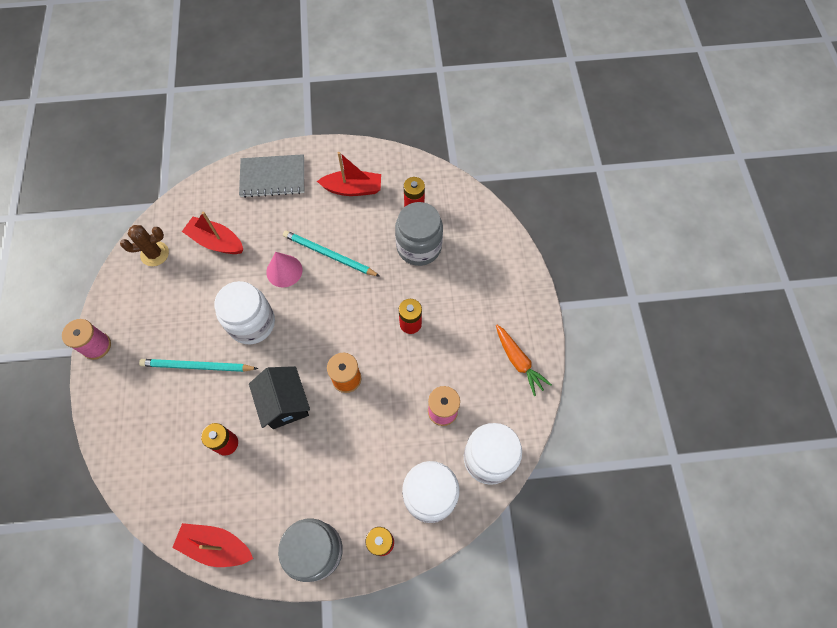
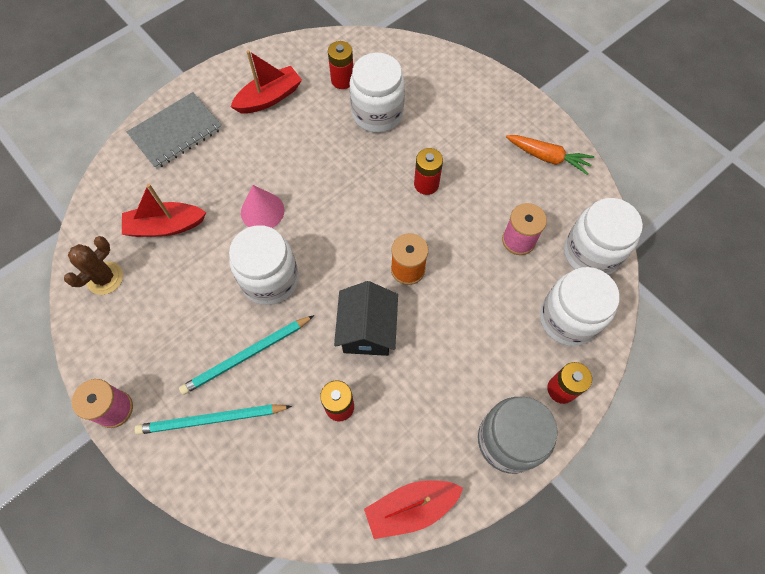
camera: 35 degrees left, 0 degrees up
(285, 404) = (367, 331): black house -> black house turned 60 degrees clockwise
(329, 255) = (296, 170): turquoise pencil -> turquoise pencil (211, 419)
(419, 247) = (377, 113): grey jar -> white jar

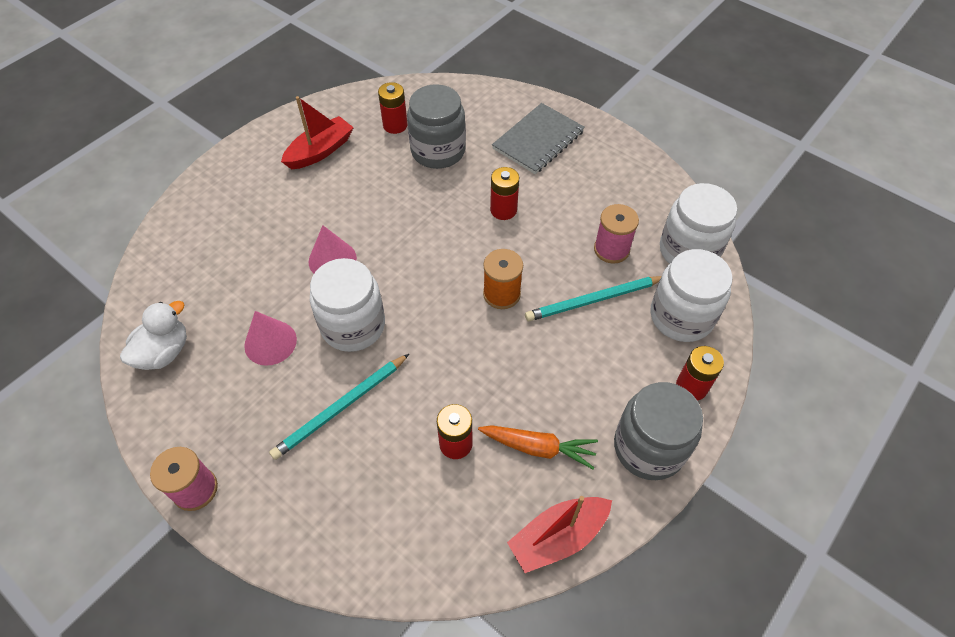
camera: 10 degrees left, 10 degrees down
(105, 278) = (164, 352): brown cactus -> white duck
(165, 226) = (226, 290): red boat -> none
(176, 132) = (223, 196): grey notebook -> grey notebook (538, 140)
(196, 283) = (270, 342): none -> pink cone
(211, 419) = (312, 482): turquoise pencil -> turquoise pencil (593, 300)
(367, 331) = (470, 361): black house -> none
(377, 113) = (438, 151): white jar -> grey jar
(548, 157) = (622, 169): orange carrot -> orange carrot (538, 448)

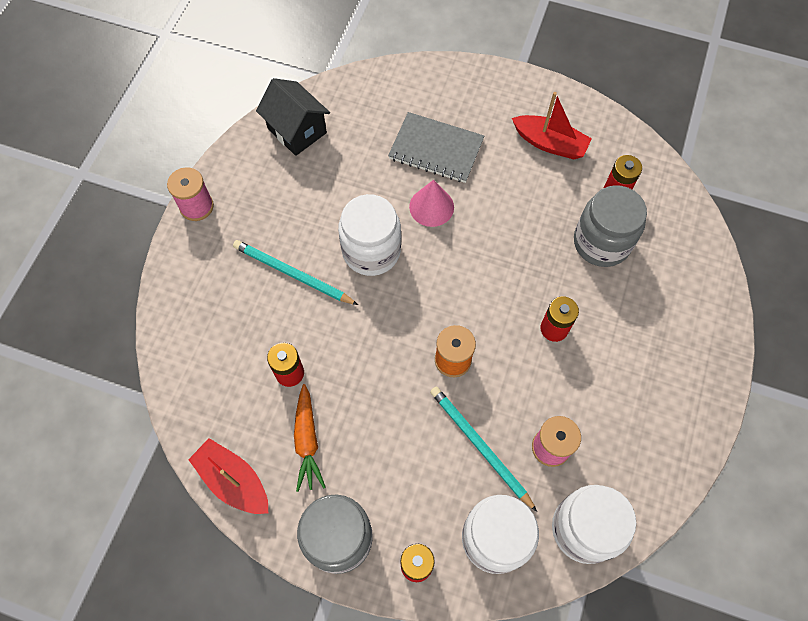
camera: 70 degrees right, 10 degrees up
(164, 352) = (297, 131): white duck -> black house
(270, 342) = (332, 198): pink cone -> none
(538, 140) = (666, 331): grey notebook -> grey notebook (436, 149)

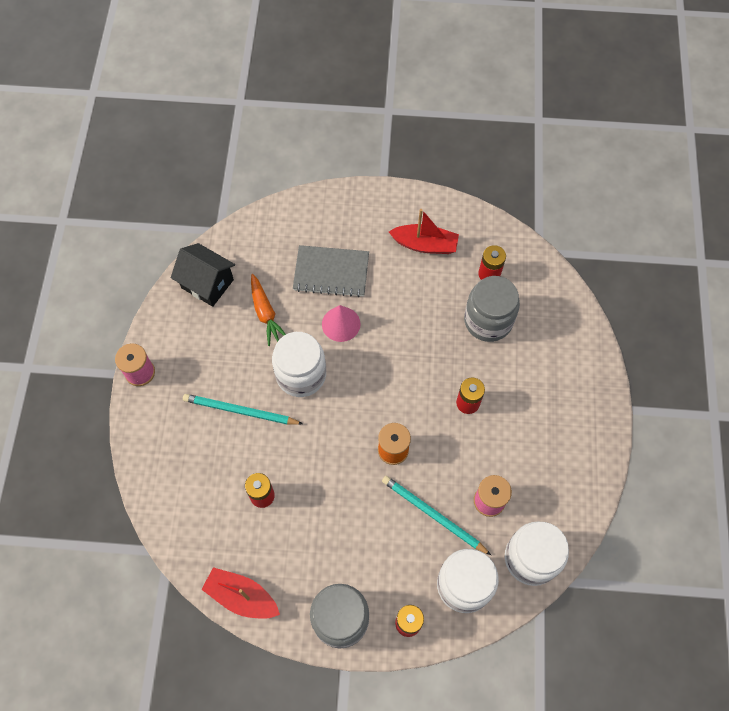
camera: 15 degrees left, 0 degrees up
(307, 441) = (293, 548): orange carrot -> orange carrot (265, 313)

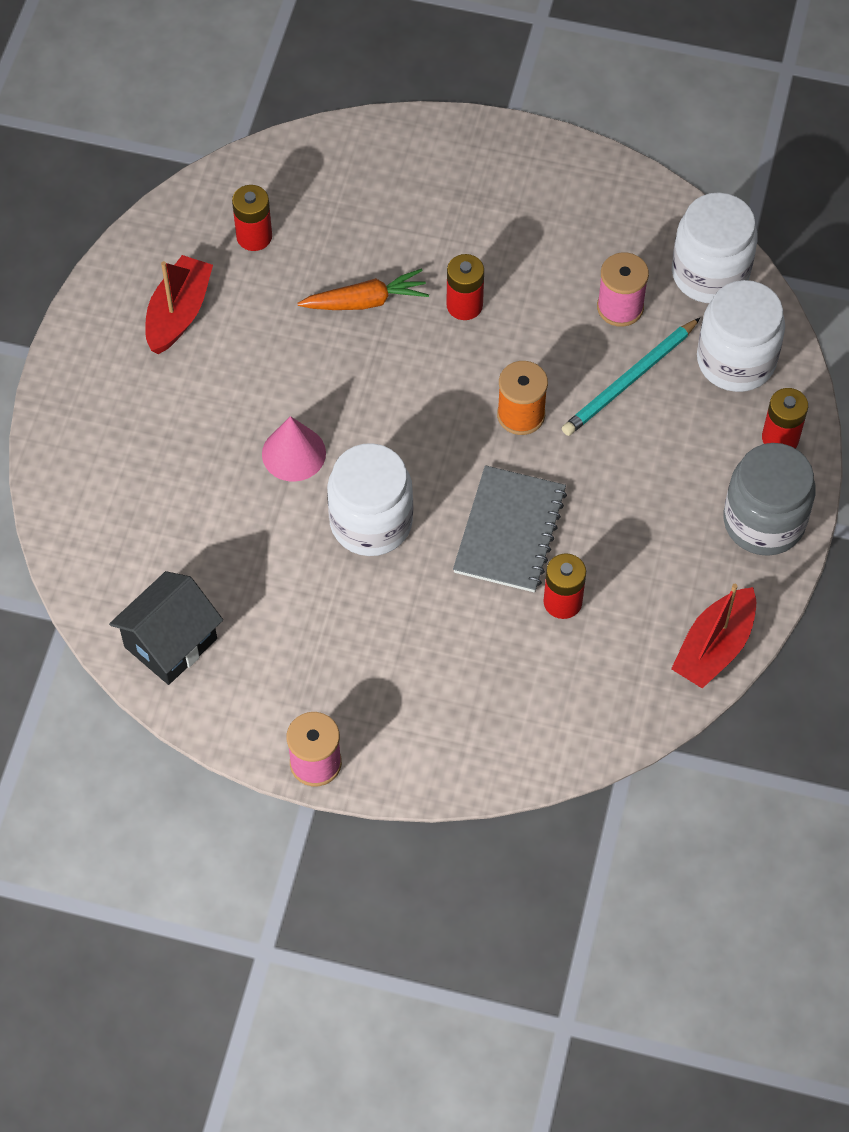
camera: 80 degrees left, 5 degrees down
(240, 411) = (416, 617): turquoise pencil -> none
(265, 313) = (249, 560): orange carrot -> orange carrot (366, 301)
(331, 272) = (195, 454): grey notebook -> grey notebook (509, 531)
(488, 320) = (334, 253): grey jar -> none

